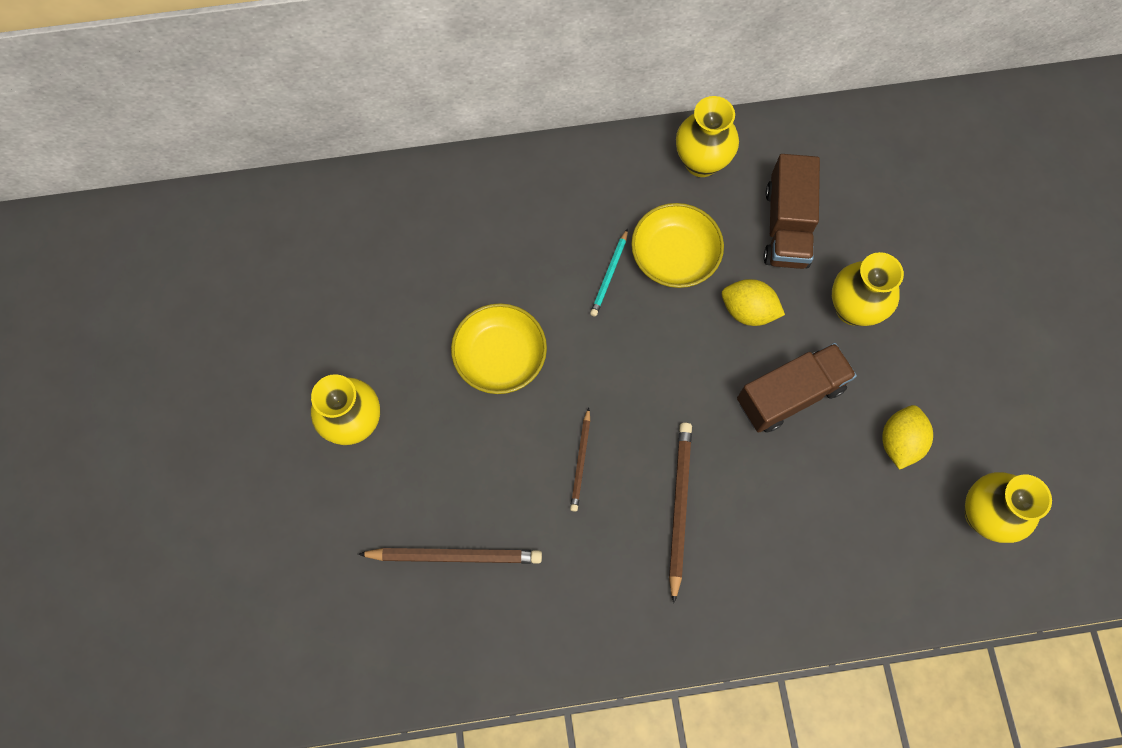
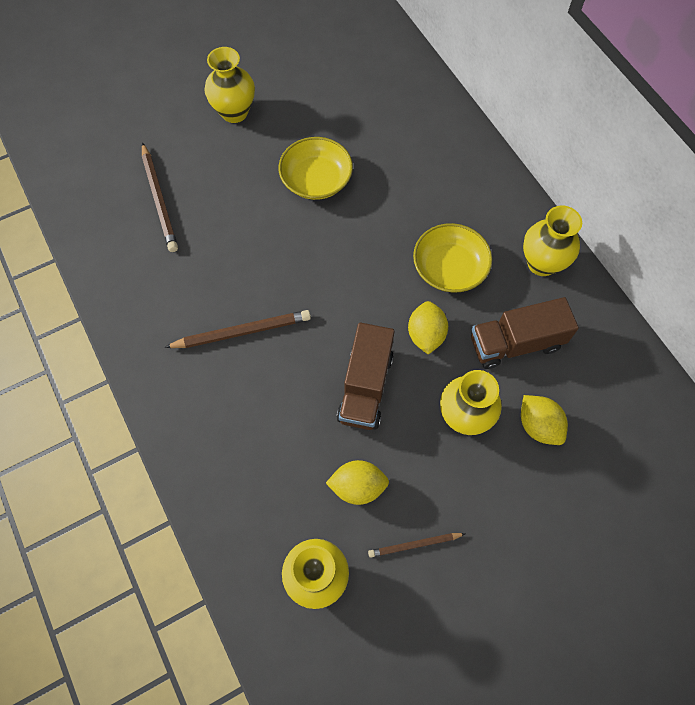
camera: 70 degrees right, 5 degrees down
(580, 461) = (255, 255): brown pencil -> brown pencil (414, 545)
(609, 274) = (412, 228): turquoise pencil -> none
(790, 395) = (365, 387): brown truck -> brown truck turned 60 degrees clockwise
(883, 243) = (538, 425): none -> yellow lemon

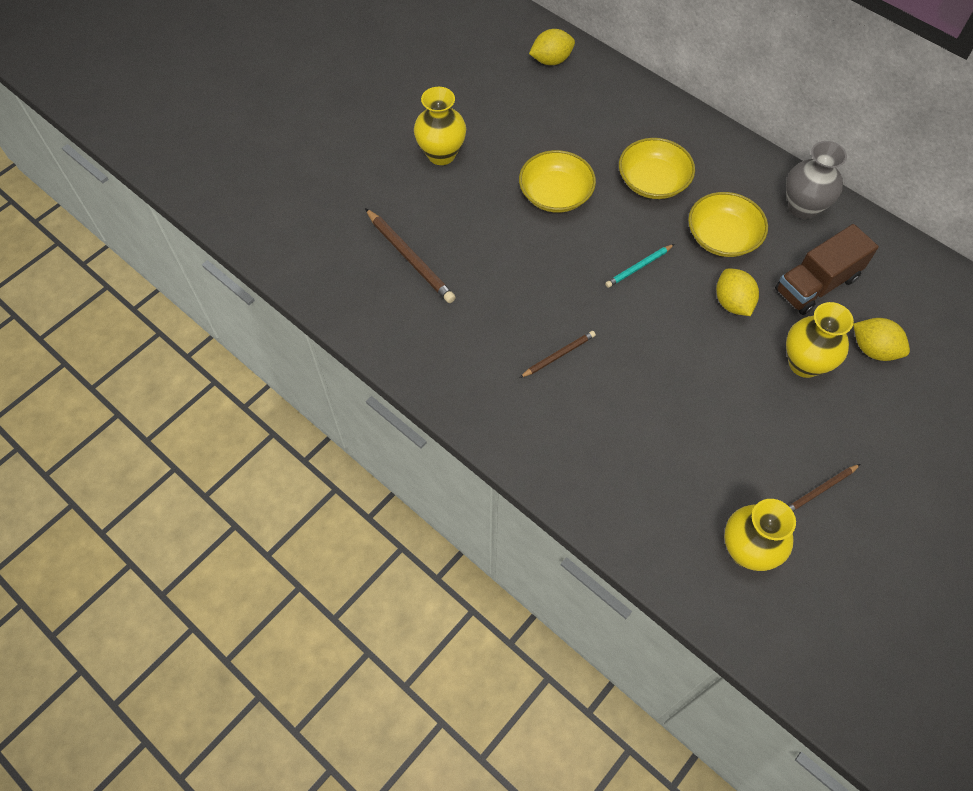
camera: 20 degrees left, 5 degrees down
(242, 332) = (558, 355): brown pencil -> brown pencil, size x0.60
(356, 272) = (638, 267): none -> turquoise pencil
(357, 486) = (741, 458): yellow lemon -> yellow lemon (551, 60)
(365, 387) = (702, 367): brown truck -> none
(411, 194) = (653, 181): none -> yellow bowl
(542, 263) = (803, 207): yellow vase -> grey vase

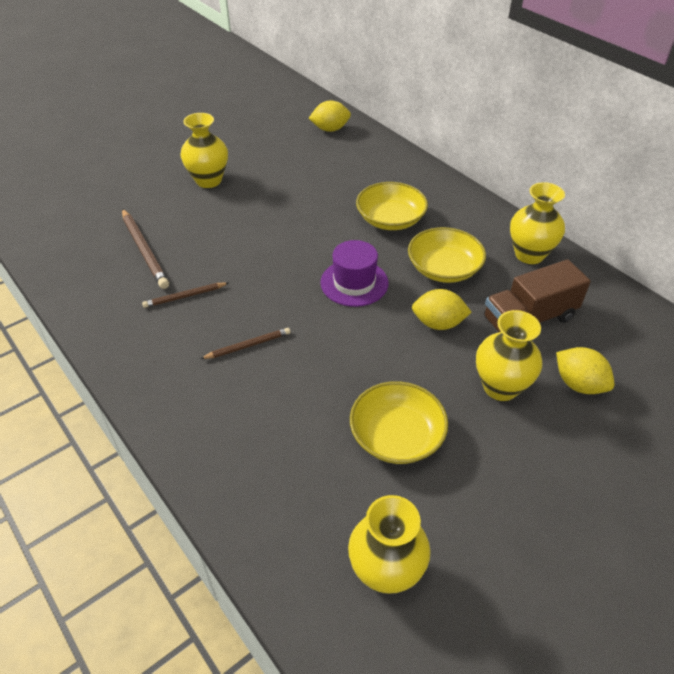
camera: 10 degrees right, 15 degrees down
(555, 194) = (297, 219): yellow bowl -> yellow bowl (396, 436)
(638, 267) = (354, 283): turquoise pencil -> purple hat
(732, 303) = (438, 323): yellow lemon -> yellow lemon turned 75 degrees counterclockwise
(803, 207) = (529, 254): grey vase -> yellow vase
(819, 490) = (488, 518): brown pencil -> brown pencil (185, 296)

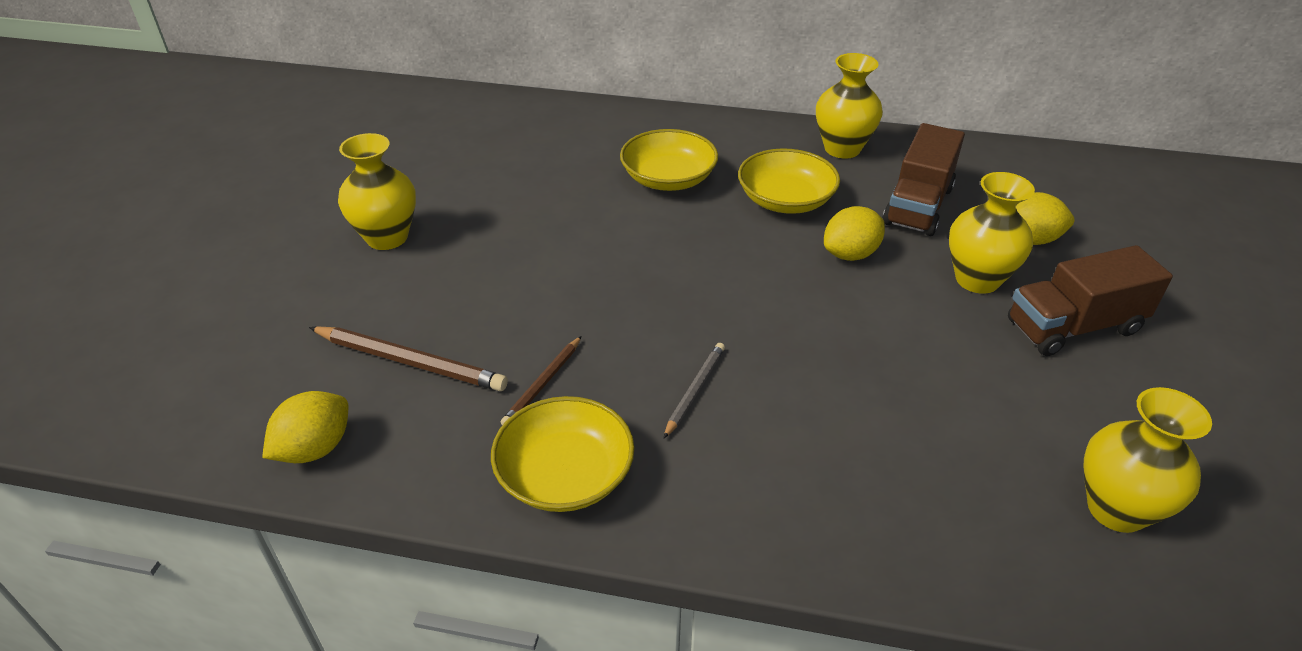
camera: 40 degrees left, 5 degrees down
(248, 345) = (695, 390): brown pencil -> grey pencil
(330, 129) = (471, 115): yellow lemon -> yellow lemon (315, 448)
(354, 283) = (718, 260): purple hat -> none
(396, 436) = (957, 381): yellow bowl -> yellow bowl (565, 475)
(524, 457) = (1074, 327): none -> brown truck

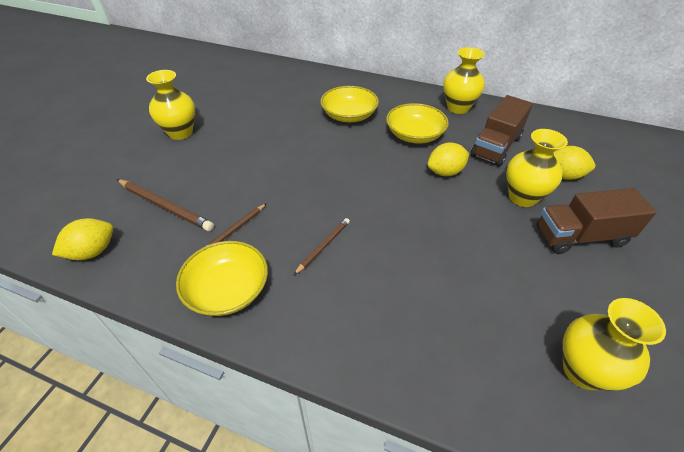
camera: 10 degrees right, 5 degrees up
(695, 390) = (323, 246): grey pencil -> brown pencil

